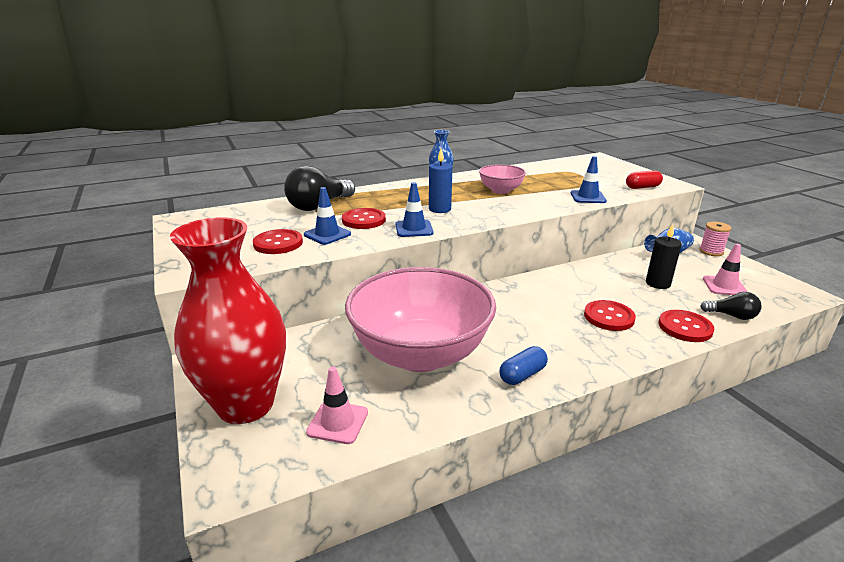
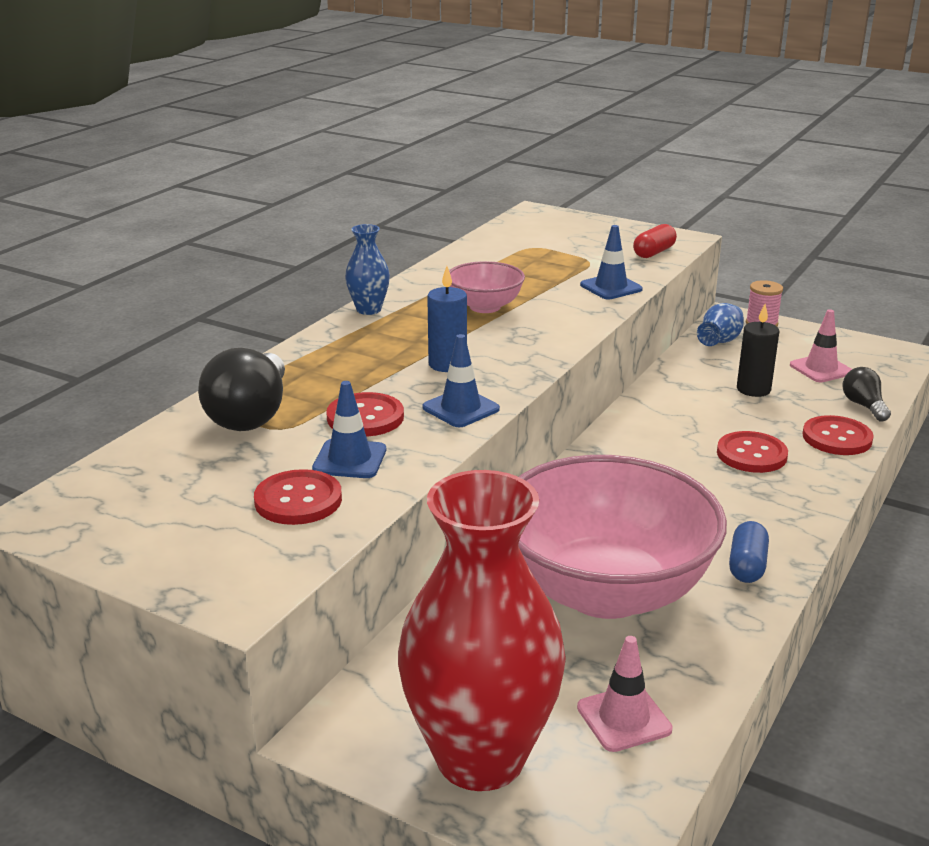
camera: 35 degrees left, 0 degrees up
(732, 316) = (864, 406): black light bulb -> black light bulb turned 90 degrees counterclockwise

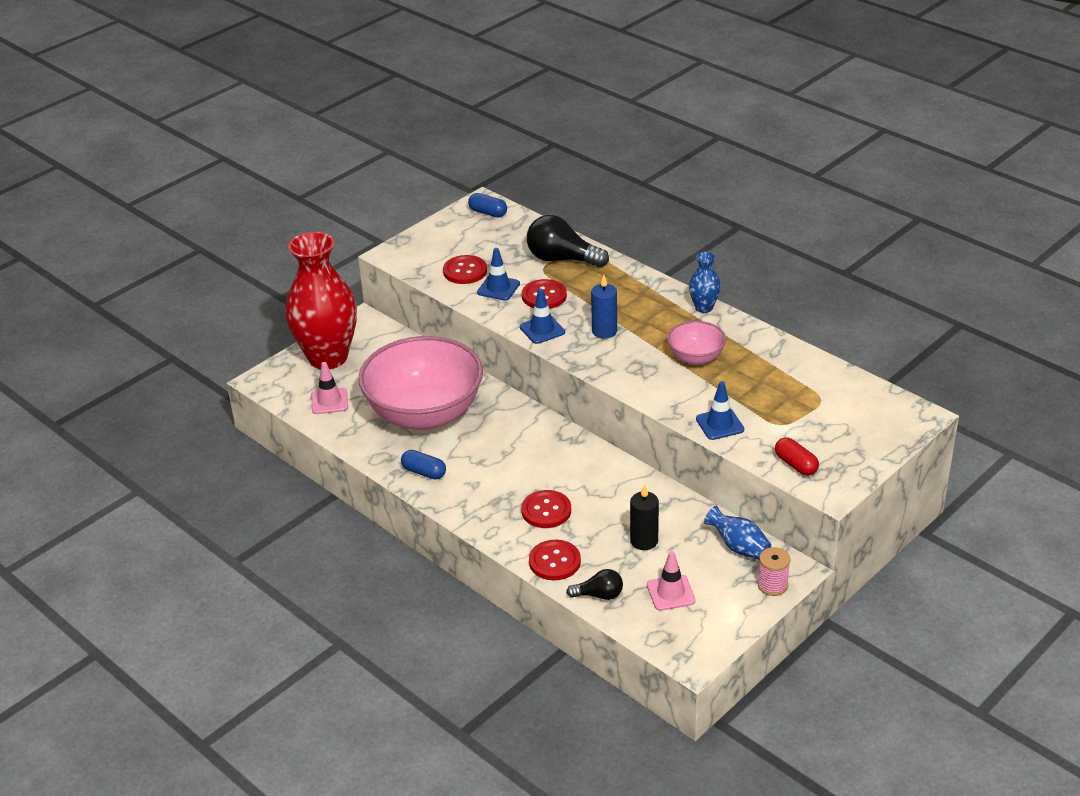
camera: 105 degrees right, 10 degrees up
(77, 506) = (488, 213): none -> blue capsule

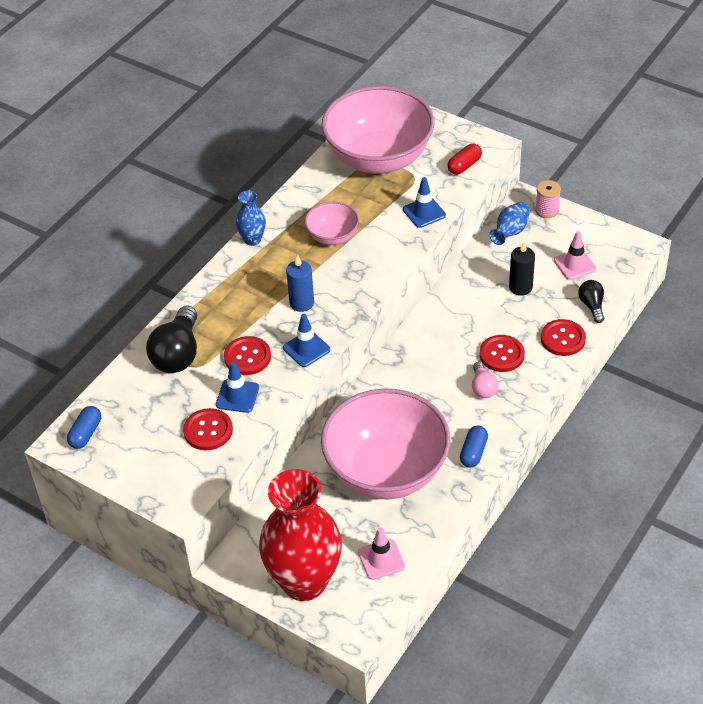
camera: 100 degrees left, 10 degrees up
(505, 490) = (483, 388): none -> pink light bulb
(819, 401) = (379, 158): none -> pink bowl

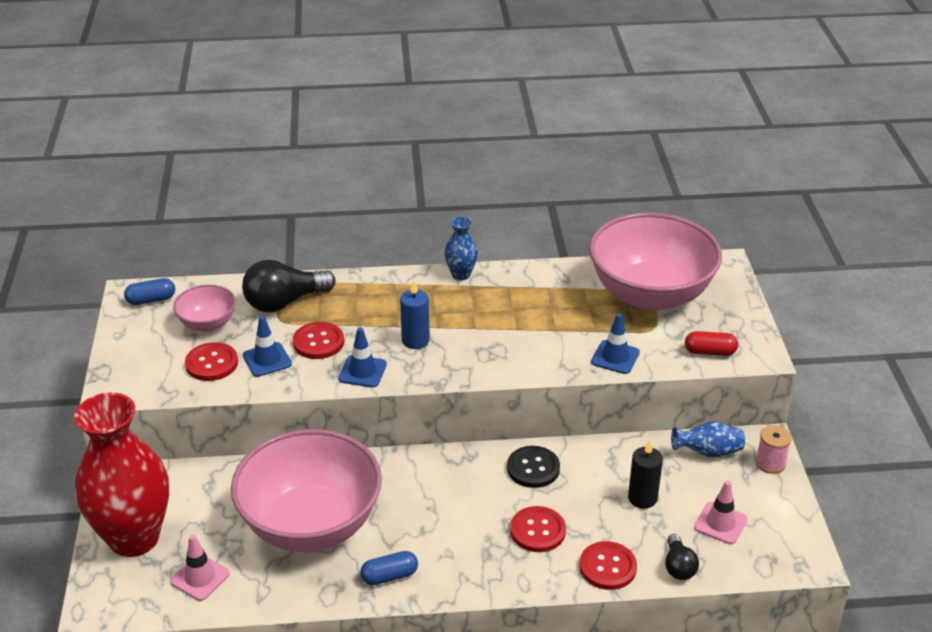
camera: 50 degrees right, 10 degrees down
(332, 236) = (517, 317): pink bowl -> pink bowl (207, 324)
(443, 324) = (533, 468): none -> black button
(483, 388) = (480, 539): pink light bulb -> none
(592, 306) = (678, 567): black light bulb -> black light bulb turned 135 degrees clockwise

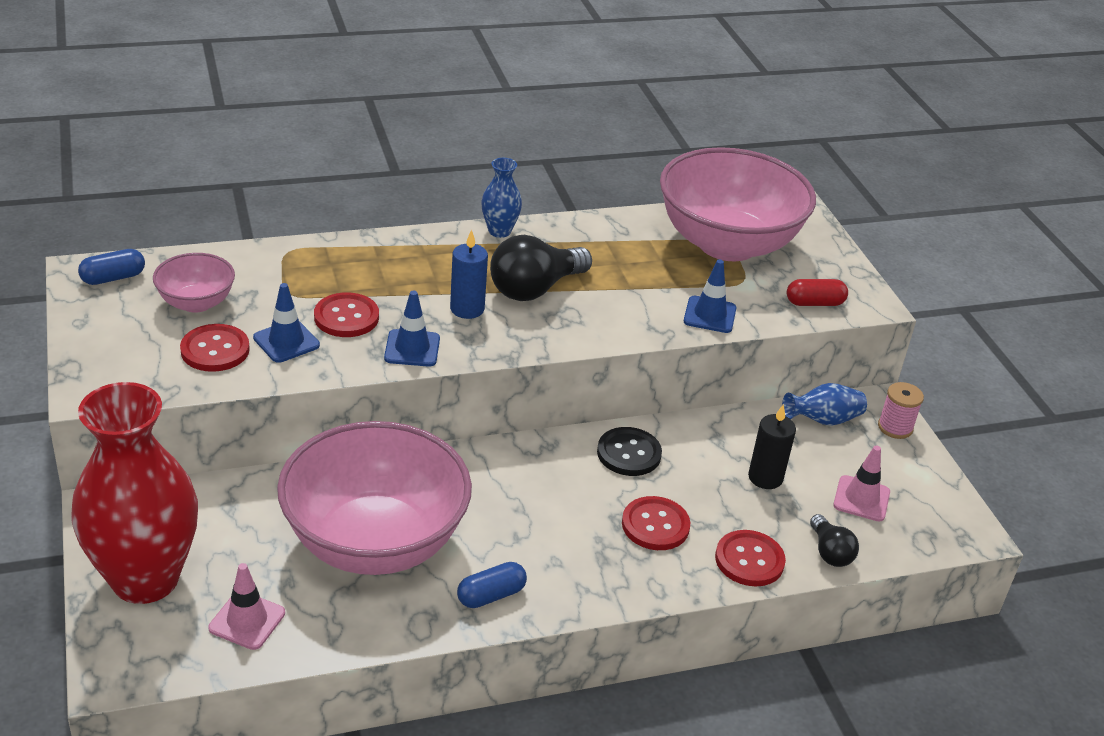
camera: 15 degrees left, 0 degrees up
(284, 302) = (289, 272): black light bulb -> black light bulb (535, 289)

